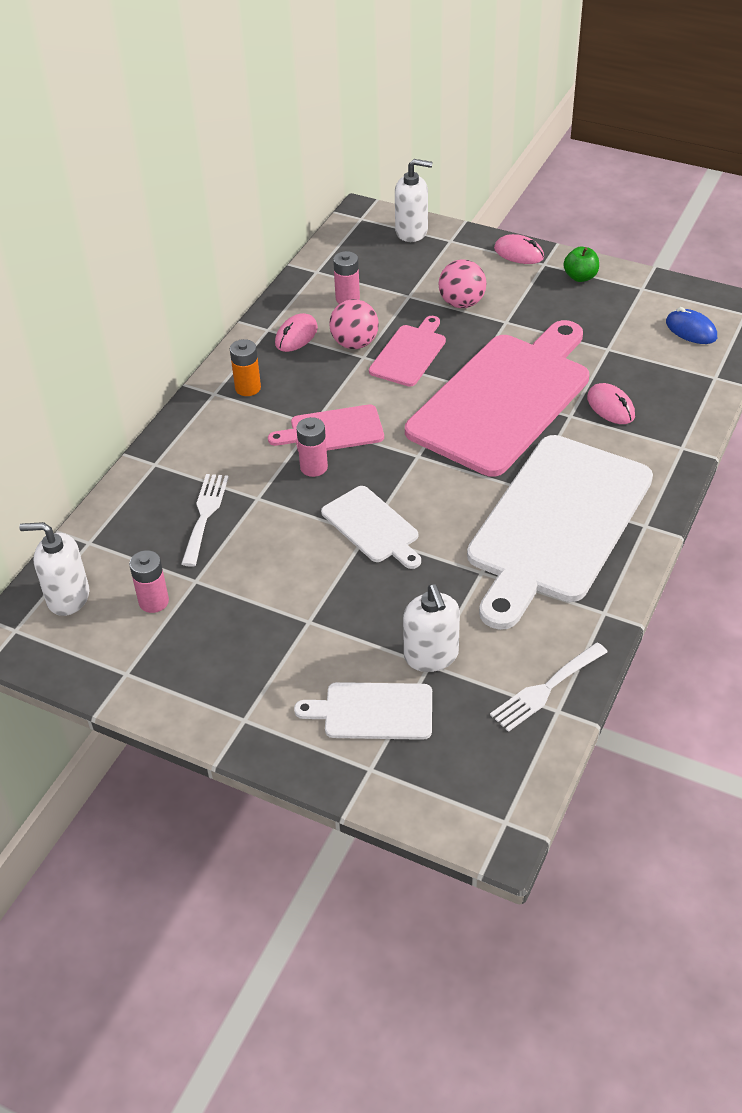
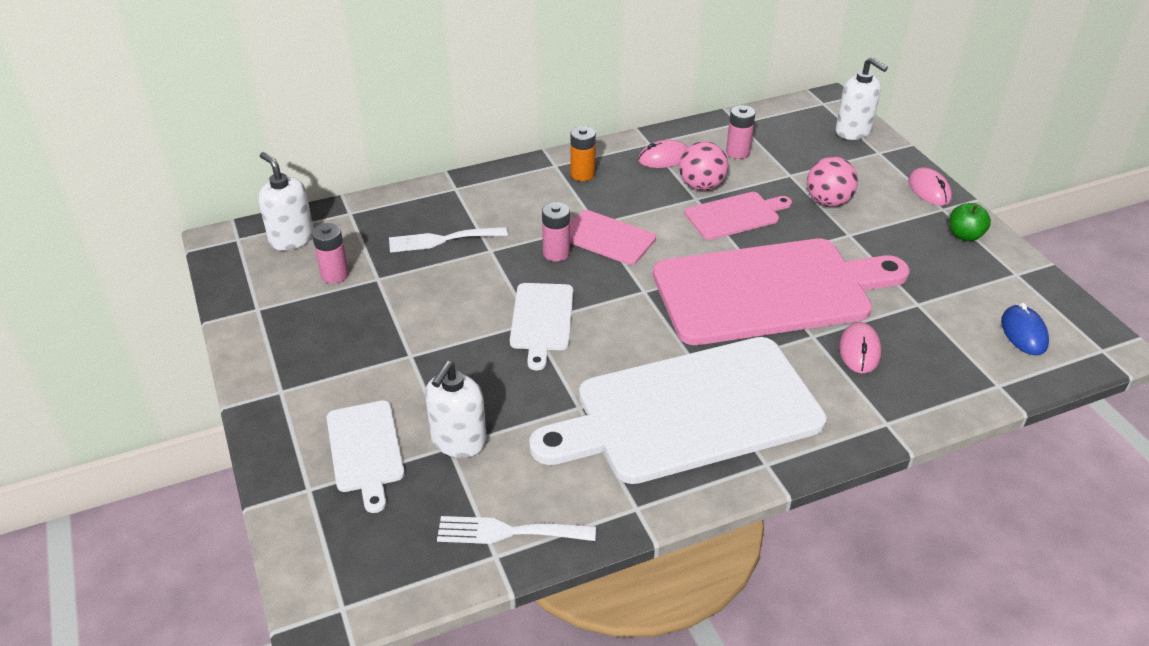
camera: 40 degrees right, 5 degrees down
(205, 515) = (441, 240): white fork -> white fork turned 150 degrees counterclockwise
(373, 711) = (365, 450): white cutting board -> white cutting board turned 150 degrees counterclockwise

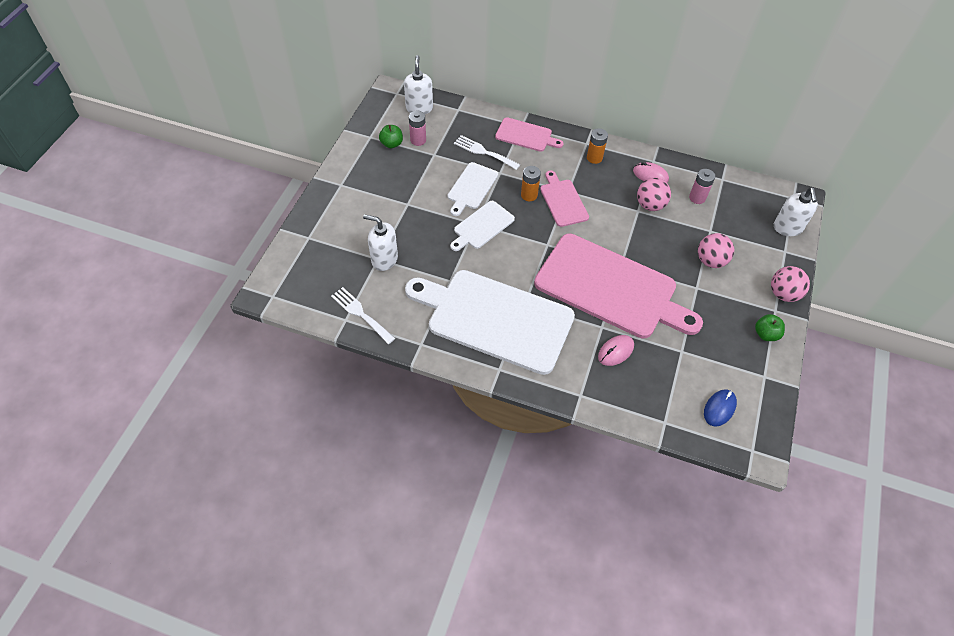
camera: 40 degrees right, 15 degrees up
(301, 299) = (391, 144): none -> green apple
(365, 450) = (345, 236): white cutting board -> white cutting board (471, 187)
(458, 441) = (384, 259): white soap dispenser -> white soap dispenser turned 45 degrees clockwise
(556, 253) = (529, 195): pink battery -> orange battery
(735, 215) = (647, 234): pink cutting board -> pink cutting board (526, 135)
(929, 190) = (783, 294): pink mouse -> pink ball

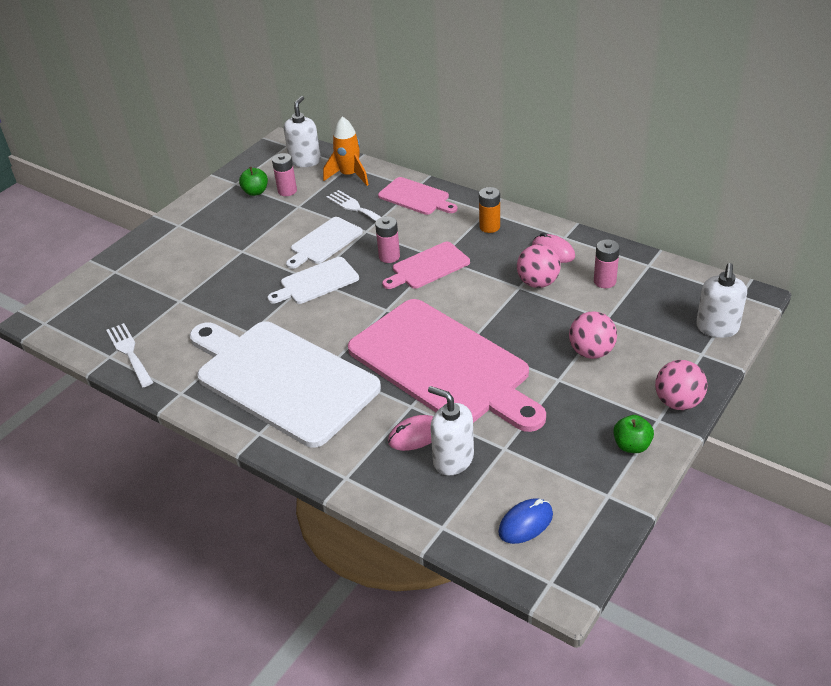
camera: 20 degrees right, 15 degrees down
(384, 259) = (185, 302): white soap dispenser -> white soap dispenser (453, 459)
(463, 119) = (349, 175): none -> orange rocket
(529, 195) = (389, 256): orange battery -> pink battery
(563, 201) = (428, 267): pink cutting board -> pink cutting board turned 120 degrees counterclockwise

